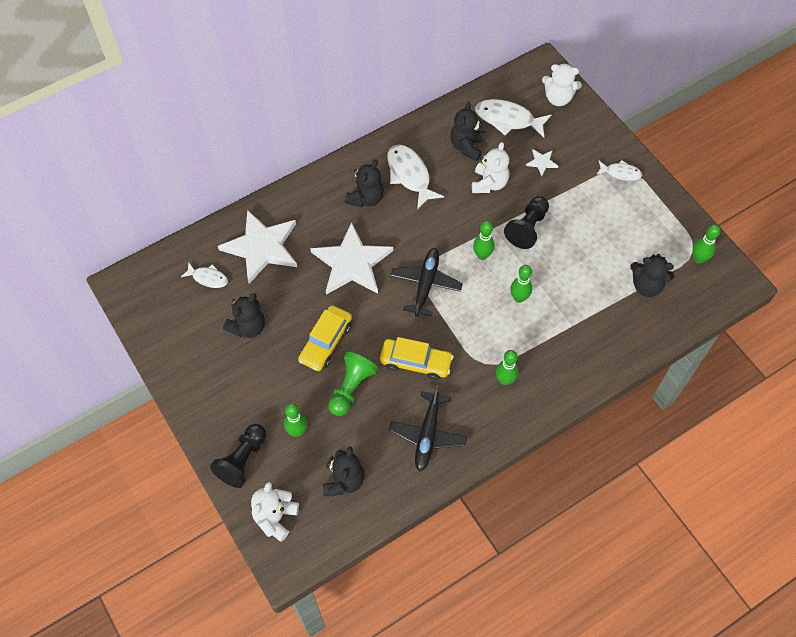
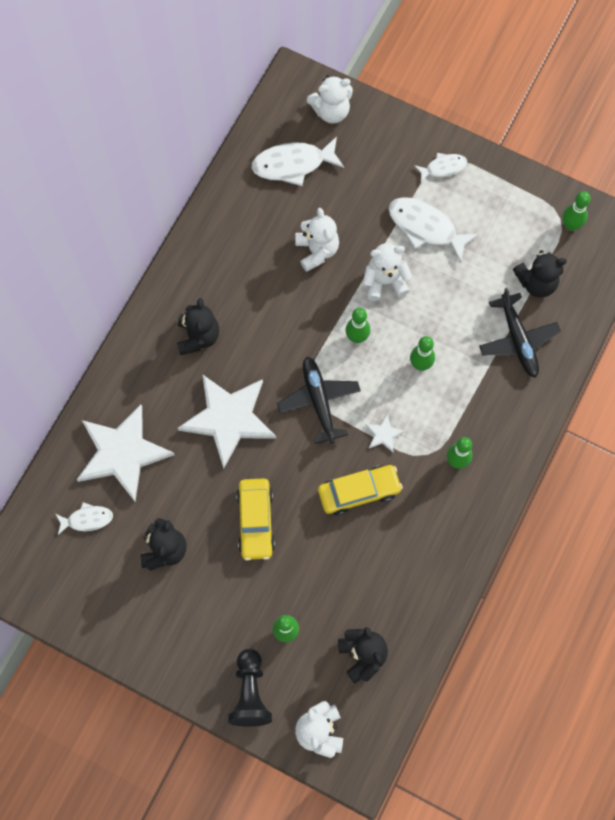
camera: 30 degrees left, 10 degrees up
(351, 388) = (311, 555): green pawn -> none
(409, 175) = (228, 285): white fish -> white fish (425, 227)
(428, 434) = (415, 560): black plane -> black plane (517, 339)
(467, 146) = (269, 219): black teddy bear -> none
(527, 228) = (385, 281): black pawn -> white teddy bear
(542, 162) = (357, 197): white star -> white star (383, 434)

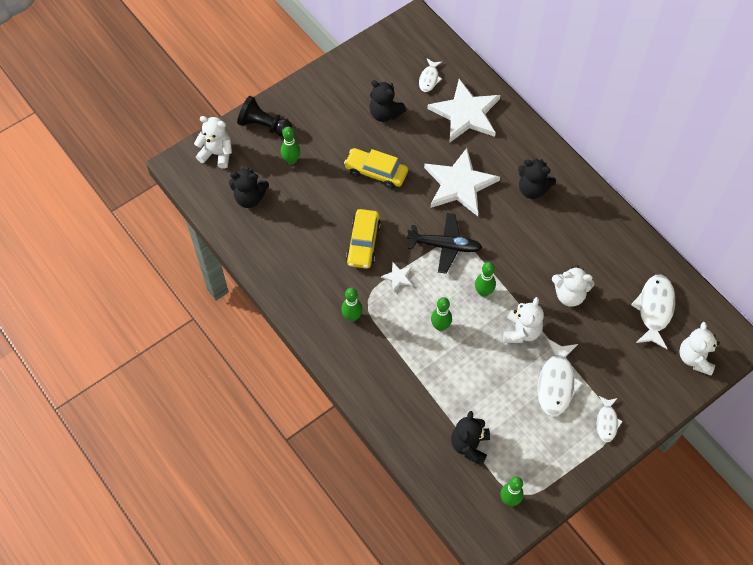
camera: 115 degrees right, 10 degrees down
(425, 227) = (556, 383): white fish -> white fish turned 135 degrees clockwise
(517, 339) = (427, 406): black plane -> none

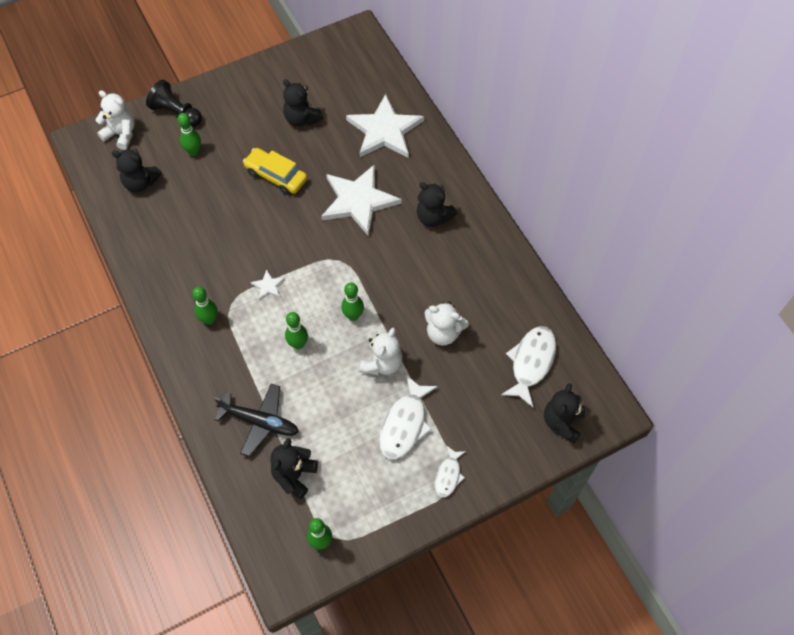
camera: 10 degrees right, 0 degrees up
(363, 243) = (242, 246): yellow car -> none
(429, 79) = (356, 90): white fish -> none
(444, 246) = (325, 261): black plane -> black plane (259, 421)
(695, 358) = (562, 422): white teddy bear -> black teddy bear

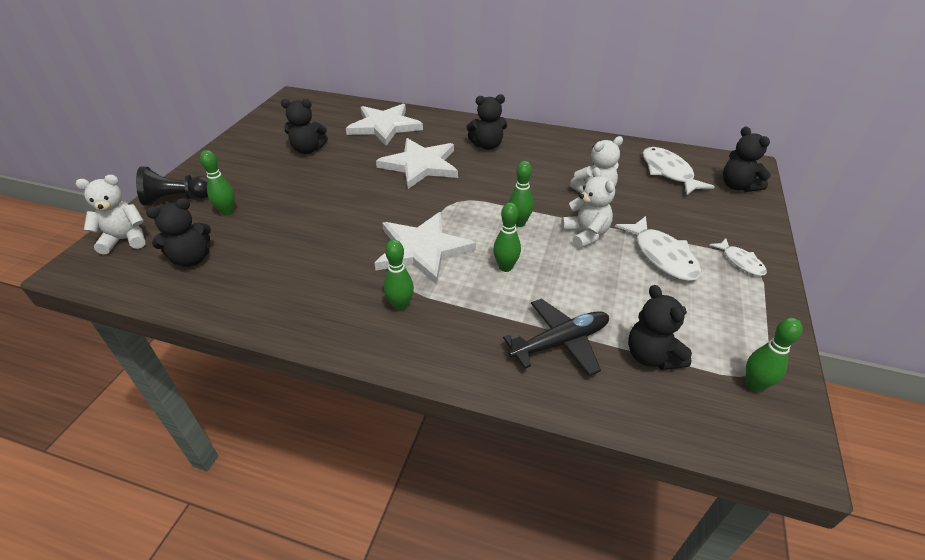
camera: 45 degrees left, 20 degrees down
(268, 286) = (422, 249): white star -> white star, size x2.45
(276, 176) = (330, 187): yellow car -> none

